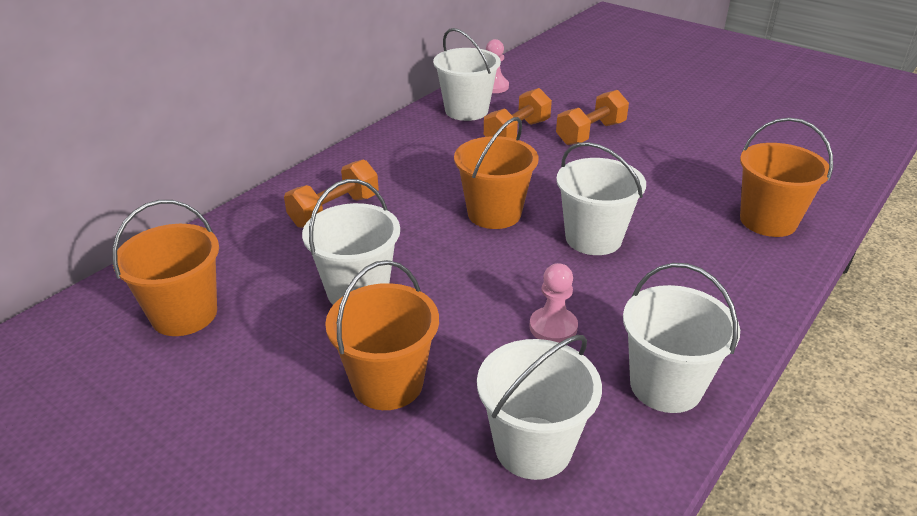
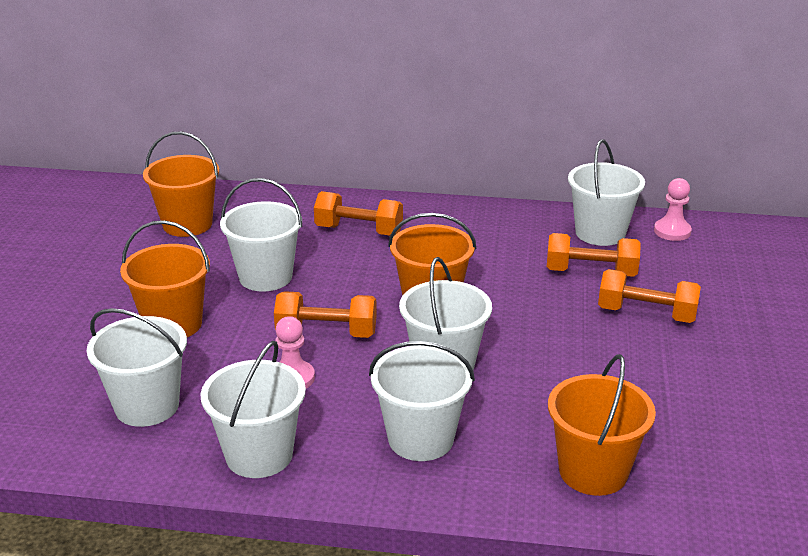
camera: 60 degrees right, 5 degrees down
(493, 284) = (326, 333): none -> orange dumbbell
(689, 283) = (420, 439): none -> white bucket

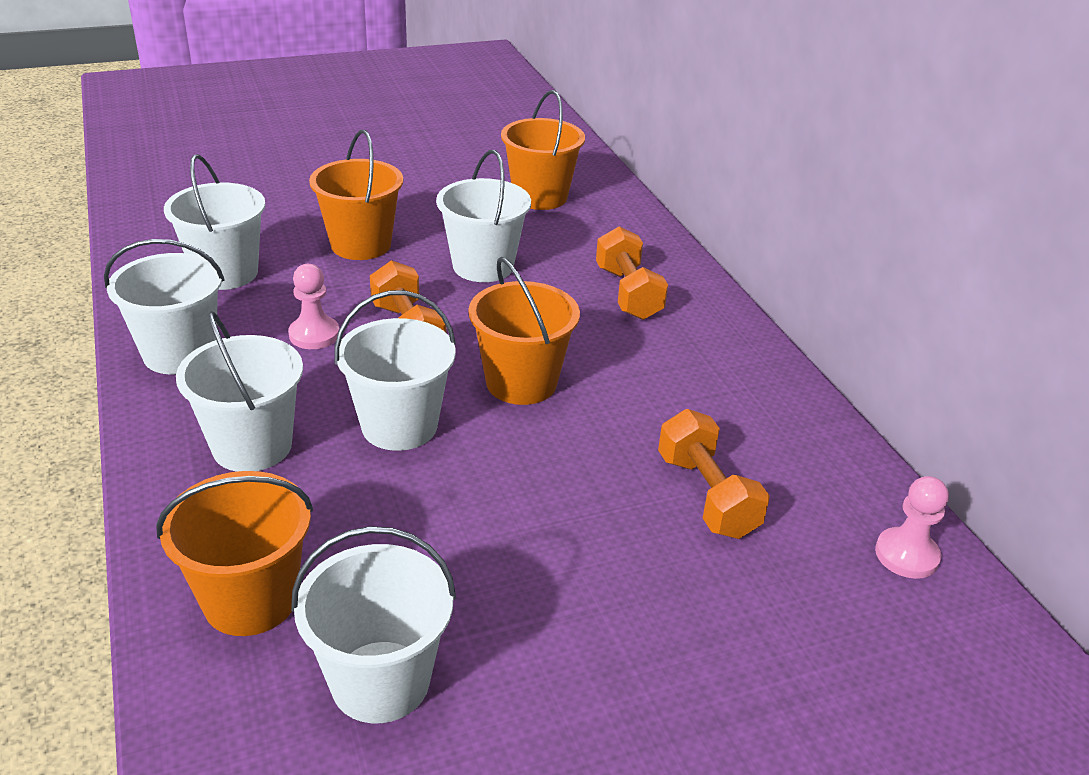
camera: 60 degrees right, 5 degrees up
(600, 233) = (822, 481): white bucket -> white bucket (380, 681)
(646, 314) = (645, 574): orange dumbbell -> none

